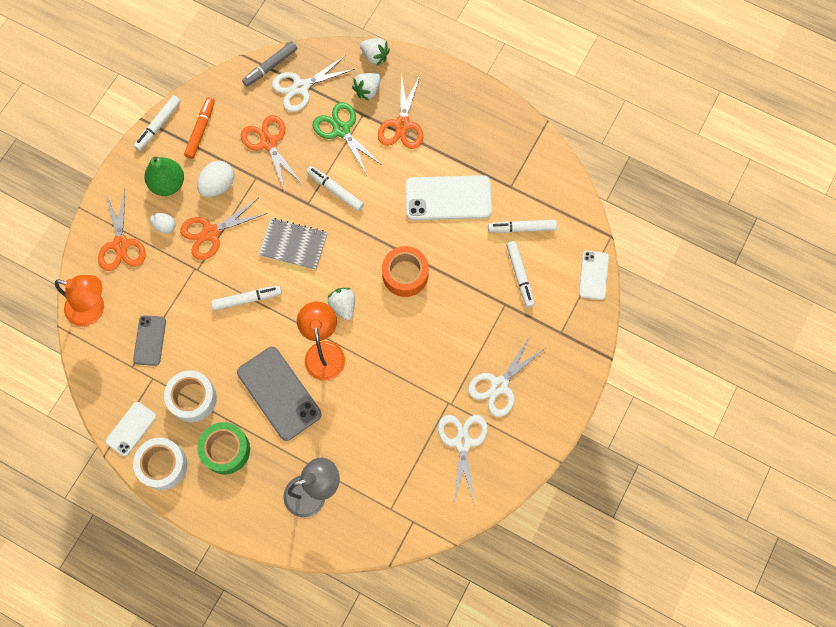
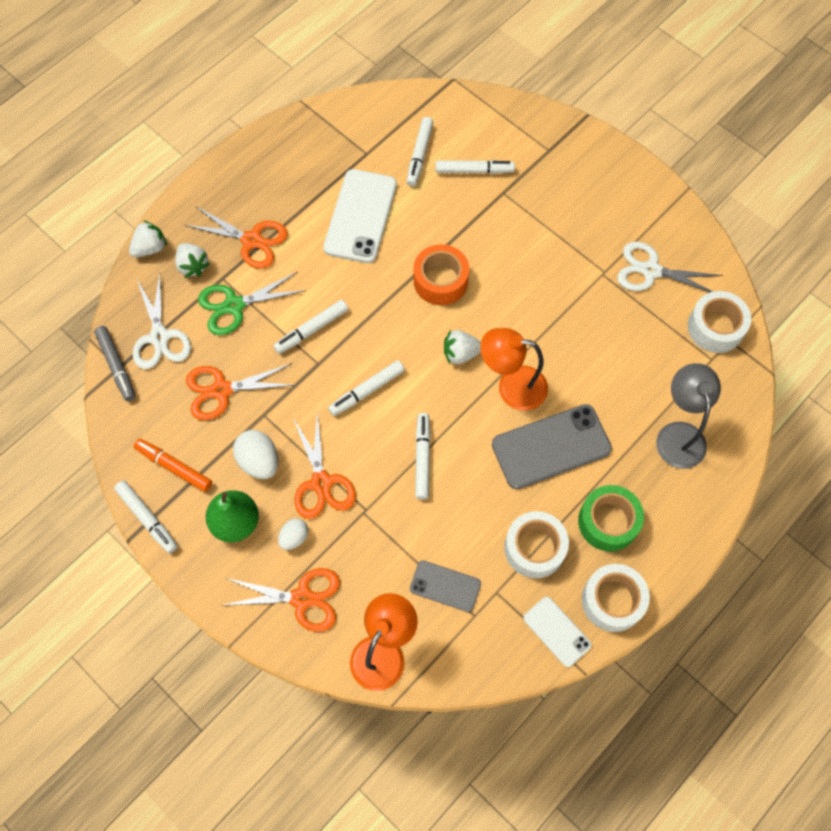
camera: 75 degrees left, 5 degrees down
(293, 245) = (367, 391): grey notebook -> white marker
(421, 507) = (715, 327): none -> white tape
(499, 385) = (594, 220): white scissors -> none
(593, 275) = (493, 105): white phone -> none

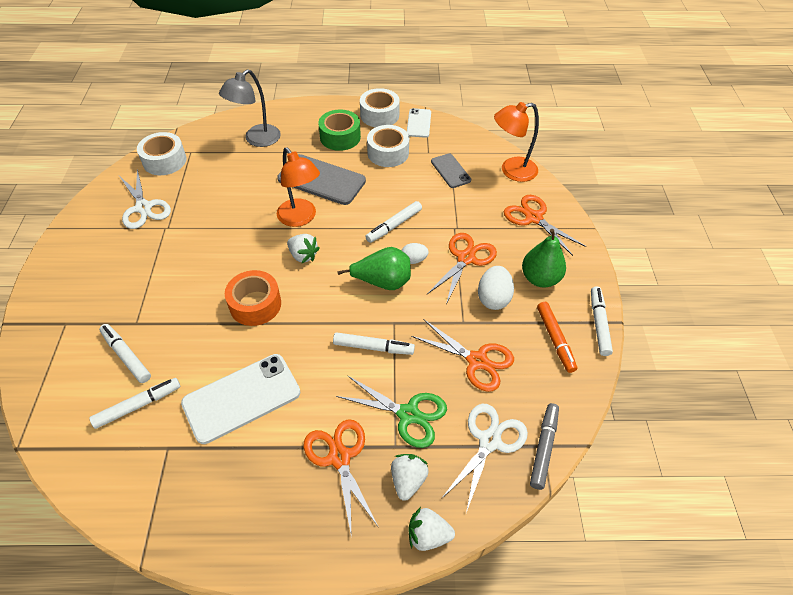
camera: 135 degrees left, 15 degrees down
(294, 537) = (510, 246): white egg -> white egg (413, 260)
(367, 391) = (383, 282): white marker -> green pear

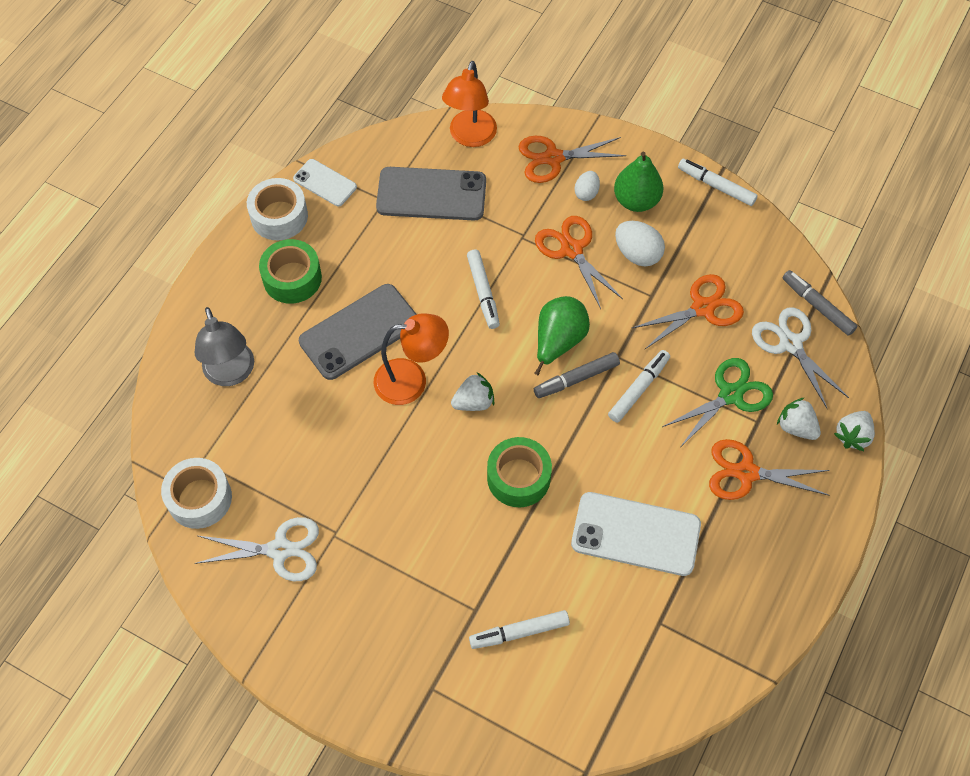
camera: 60 degrees left, 10 degrees up
(138, 405) = (593, 637): white marker -> none
(241, 398) = (635, 534): white phone -> white phone turned 75 degrees counterclockwise
(255, 304) = (518, 477): orange tape -> green tape
(358, 305) = (576, 379): none -> grey marker
(388, 153) = (357, 241): white tape -> none
(413, 260) = (545, 298): white egg -> white egg (586, 193)
(450, 171) = (431, 194): grey phone -> grey phone, size x1.76
(555, 339) = (714, 231): orange marker -> none

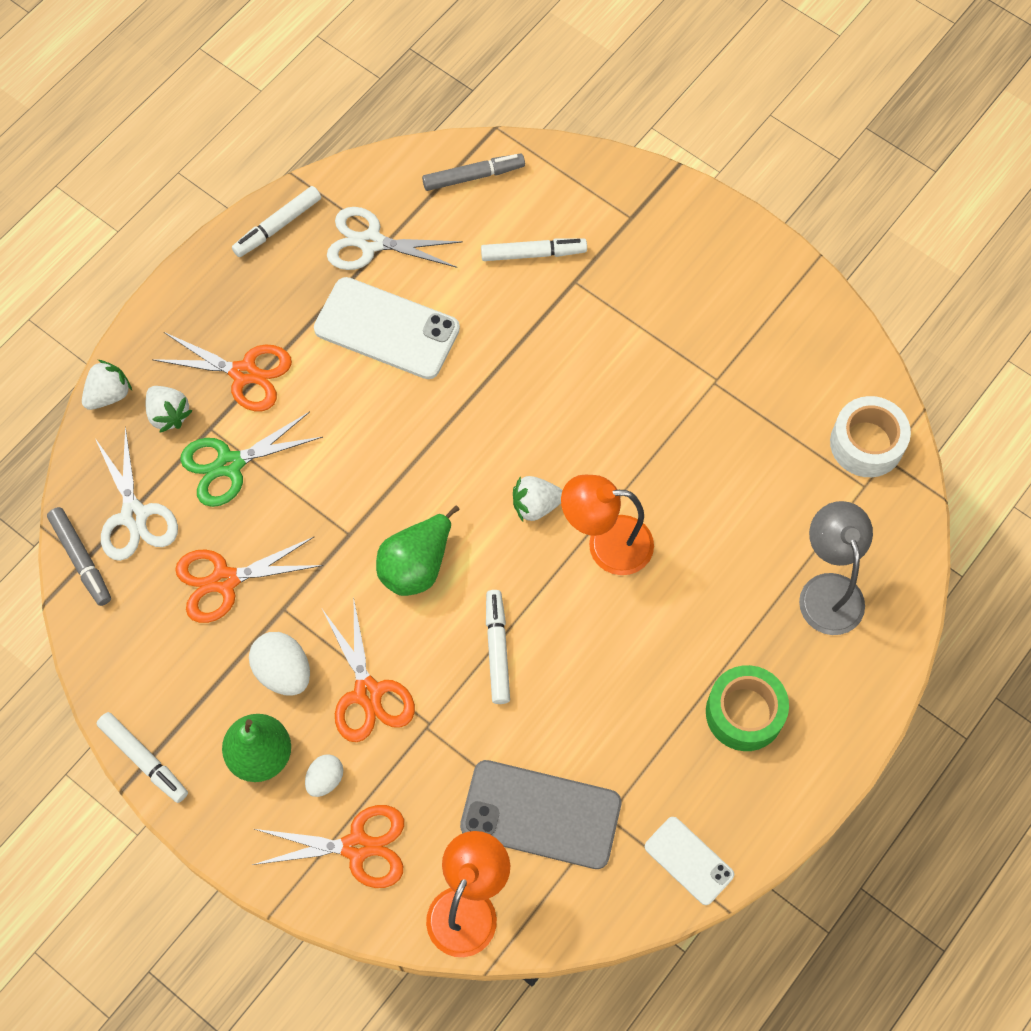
camera: 170 degrees left, 5 degrees up
(279, 216) = (757, 814): white tape -> none
(280, 550) = (777, 373): white scissors -> white scissors (371, 243)
(359, 332) = (663, 620): grey phone -> none
(518, 477) = (501, 409): green tape -> none
(576, 379) = (407, 514): grey marker -> grey marker (473, 176)
(638, 389) = (336, 489): white marker -> white marker (278, 226)

